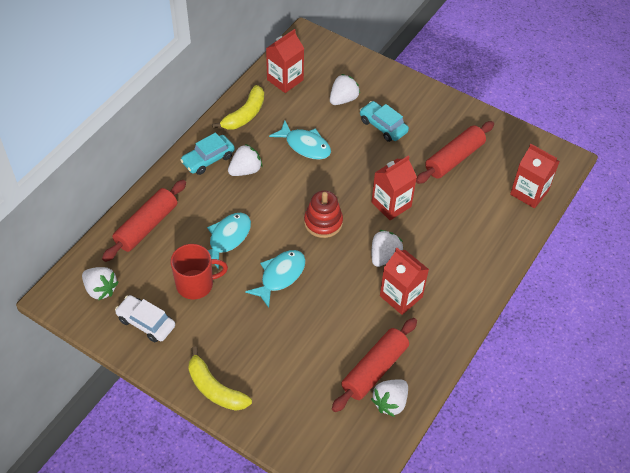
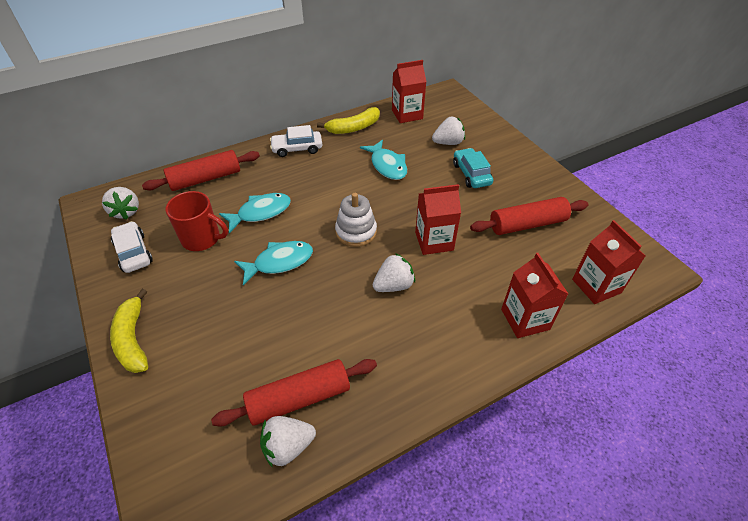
camera: 30 degrees right, 5 degrees down
(208, 159) = (297, 148): turquoise car -> white car
(245, 170) = (321, 166): white strawberry -> none
(323, 222) = (356, 232): red stacking toy -> white stacking toy
(401, 296) = (383, 332): red carton -> red carton (525, 319)

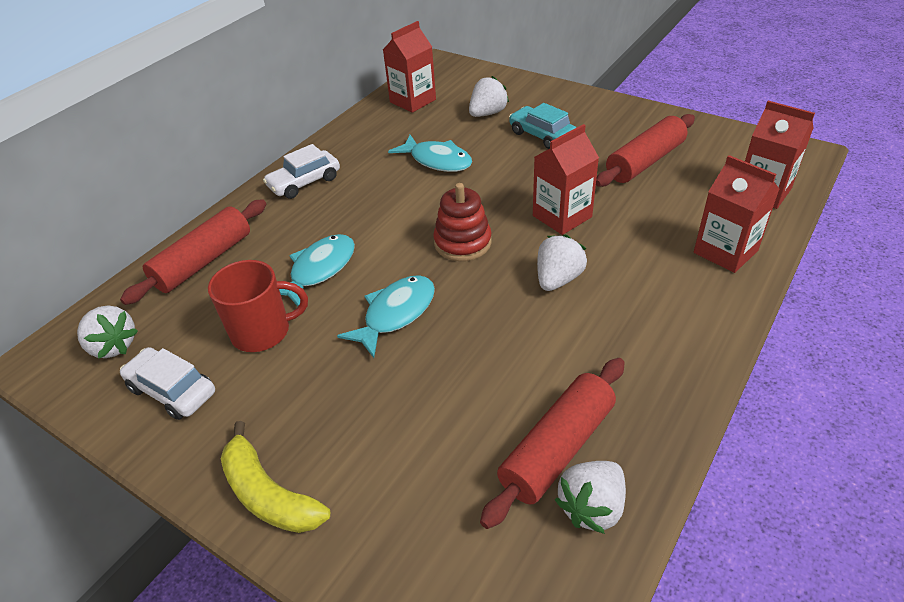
camera: 25 degrees left, 5 degrees down
(354, 128) = (359, 136): yellow banana -> none
(356, 232) = (462, 243): white stacking toy -> red stacking toy

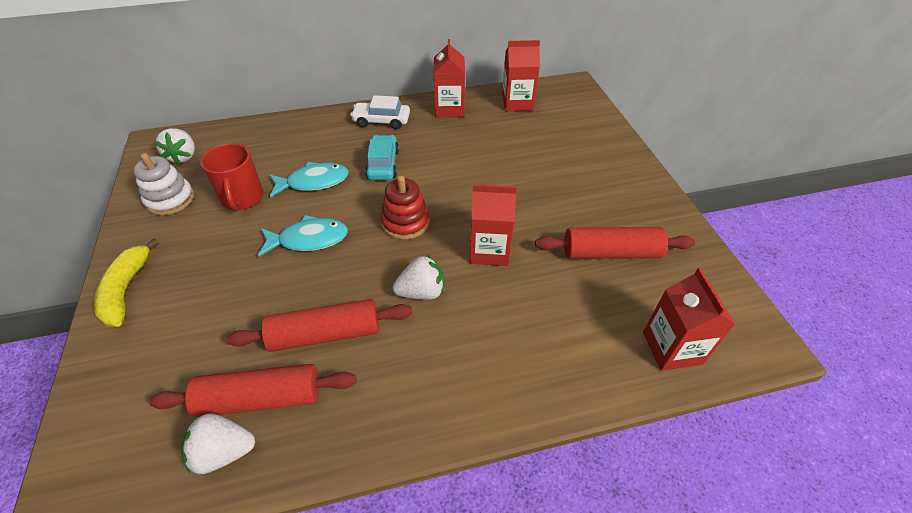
camera: 40 degrees right, 5 degrees up
(172, 390) = (170, 199): white car -> white stacking toy
(204, 261) = (274, 137): red rolling pin -> red rolling pin (325, 334)
(263, 332) = (242, 198): red mug -> red mug turned 45 degrees clockwise
(437, 160) = (471, 155): turquoise fish -> none
(487, 113) = (552, 141): white strawberry -> none
(542, 135) = (565, 181): turquoise car -> turquoise car (383, 164)
(725, 251) = (562, 369): red carton -> red carton (449, 109)

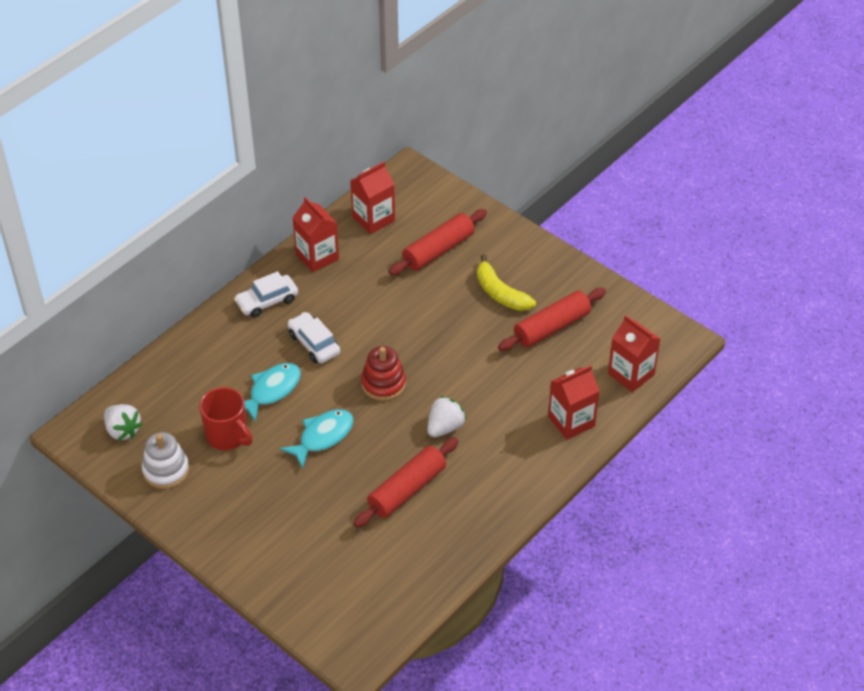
camera: 35 degrees left, 0 degrees up
(126, 290) = (227, 546): yellow banana -> yellow banana (500, 293)
(224, 451) = (416, 582): white strawberry -> none
(261, 398) = (406, 546): red rolling pin -> red rolling pin (438, 250)
(383, 164) = (314, 344): turquoise car -> white car
(489, 250) = (466, 371): red carton -> red carton (571, 421)

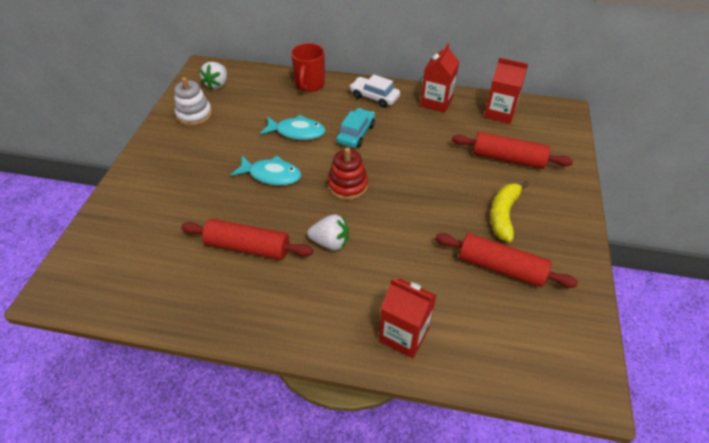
camera: 60 degrees right, 0 degrees up
(227, 436) = (241, 129): red mug -> red mug (309, 84)
(314, 344) = (356, 134): white car -> turquoise car
(631, 374) = (503, 361): red carton -> none

